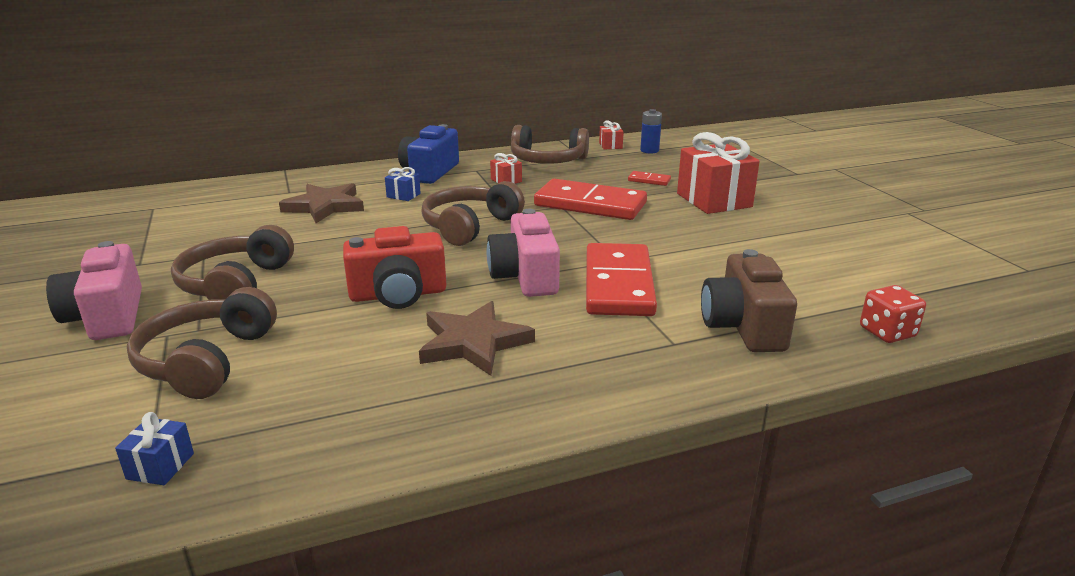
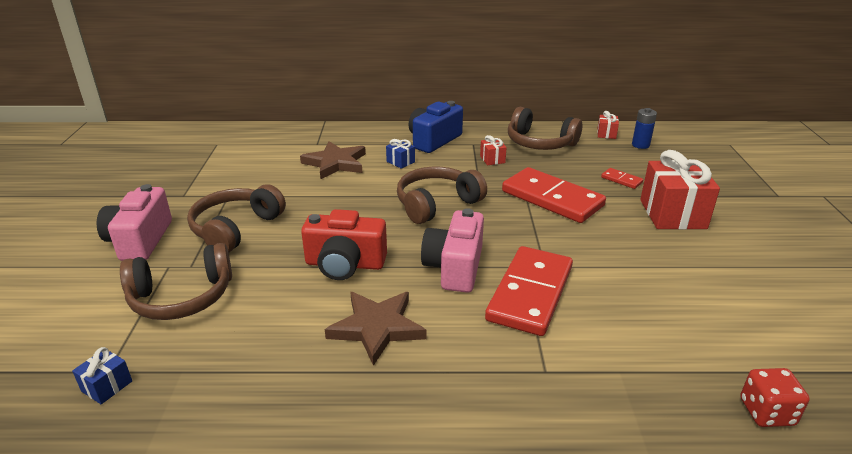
camera: 20 degrees right, 5 degrees up
(207, 360) = (182, 297): brown headphones -> brown headphones turned 135 degrees counterclockwise
(743, 326) = (621, 368): brown camera -> none

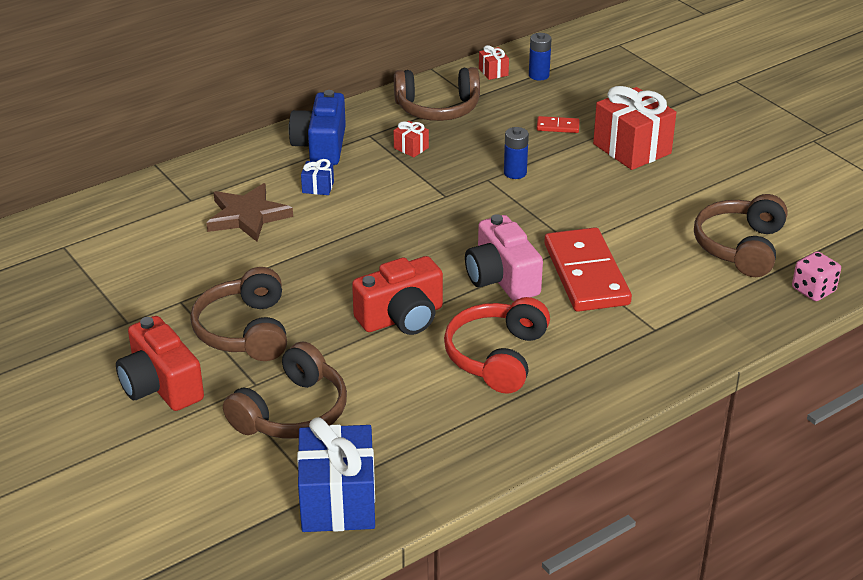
camera: 35 degrees left, 5 degrees up
(107, 386) = (338, 501): blue gift -> blue gift, size x2.24
(140, 240) = (161, 385): pink camera -> red camera
(377, 328) = (497, 357): brown star -> red headphones
(437, 204) = (414, 222): brown headphones -> brown headphones (740, 247)
(552, 198) = (515, 173): red domino -> blue battery
(766, 412) = (813, 290): red dice -> pink dice

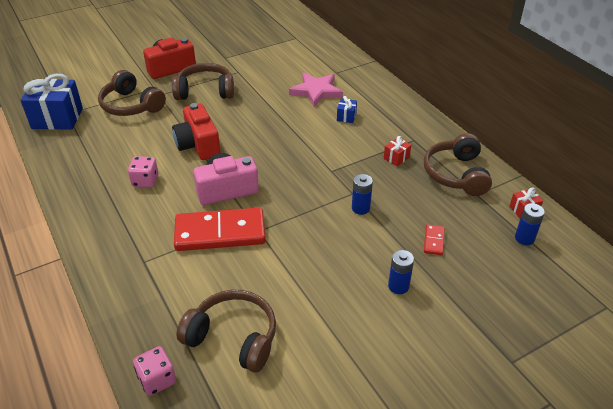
camera: 95 degrees right, 5 degrees up
(247, 216) = (316, 91): brown star -> pink star
(321, 146) = (398, 119): blue camera -> none
(497, 357) = (145, 181): red headphones -> pink dice
(632, 149) = (398, 286): red gift -> blue battery

